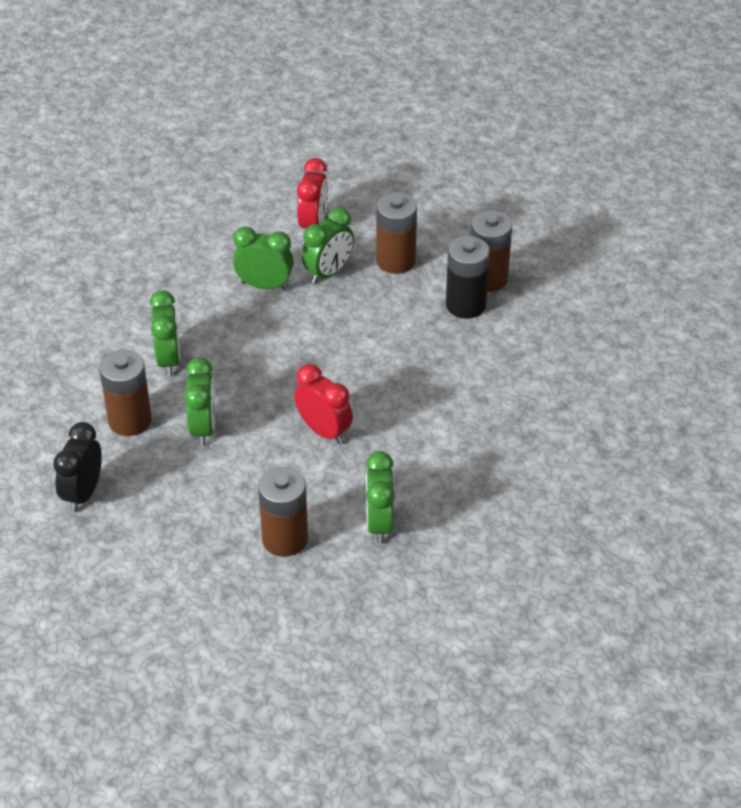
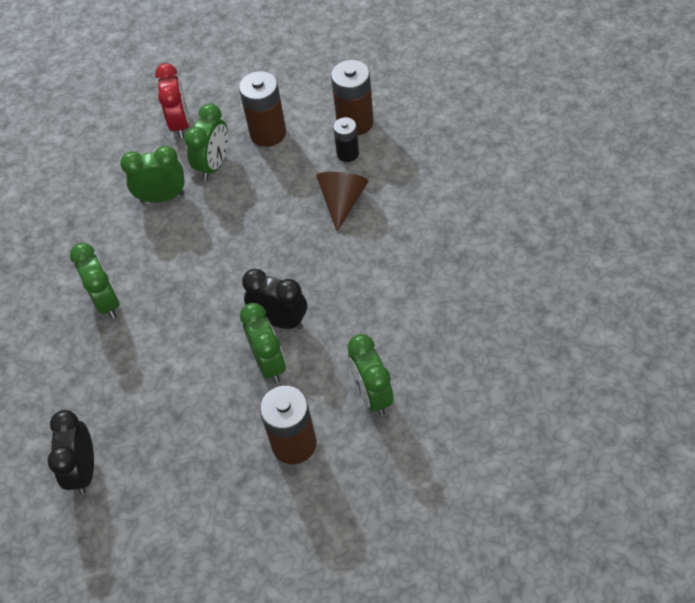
camera: 15 degrees left, 10 degrees up
(130, 420) = (96, 377): brown battery -> none
(203, 428) = (168, 359): green clock -> green clock (269, 363)
(324, 431) = (280, 321): red clock -> black clock
(437, 347) = (342, 202): none -> brown cone
(465, 305) = (347, 153): black battery -> black battery, size x0.59

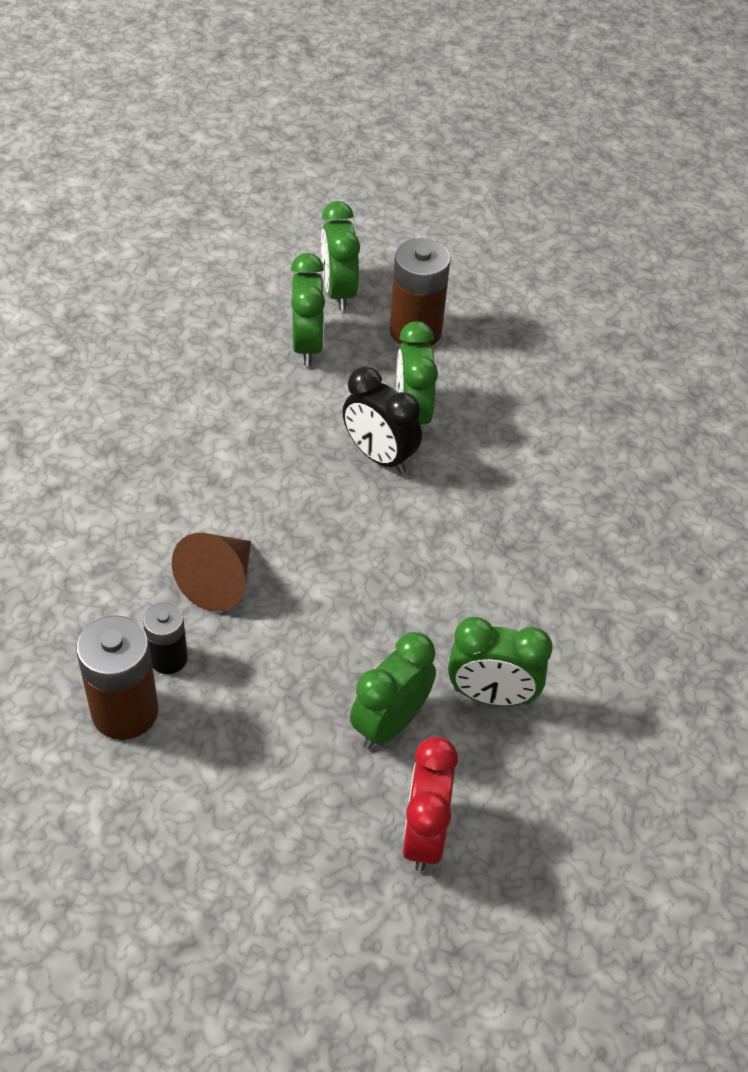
camera: 170 degrees left, 5 degrees down
(84, 470) = (661, 382): black clock -> none
(106, 302) = (609, 561): green clock -> green clock (338, 292)
(268, 133) = (277, 750): brown battery -> none

